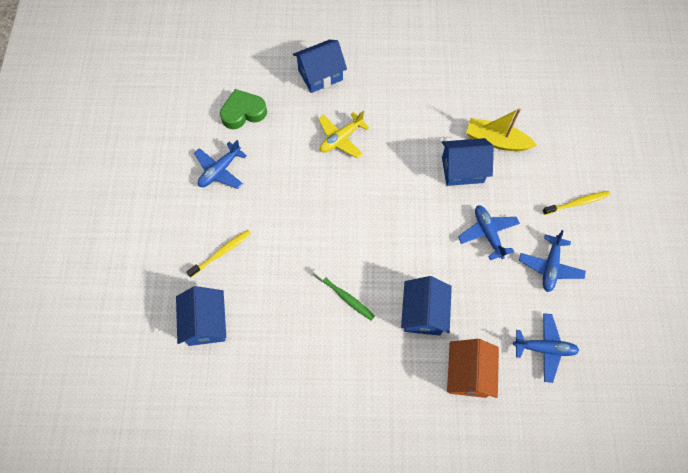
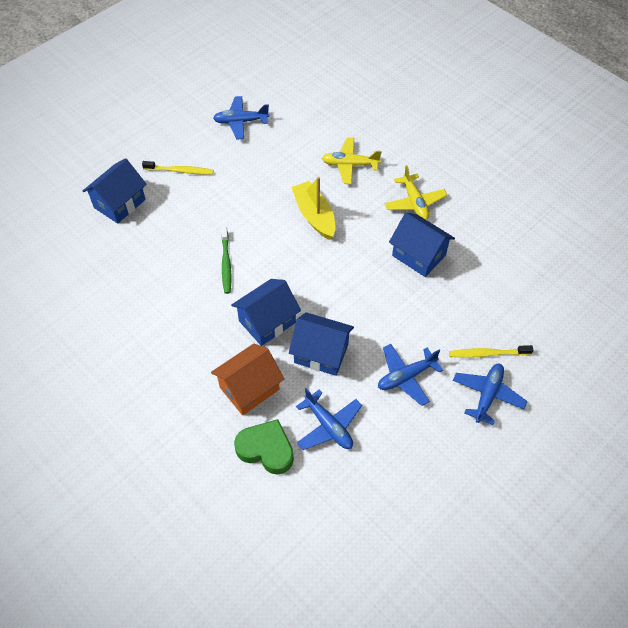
camera: 45 degrees right, 10 degrees down
(243, 112) = (300, 98): green heart -> green heart (266, 449)
(320, 75) = (386, 114): blue house -> blue house (321, 353)
(416, 131) = (414, 202): none -> yellow plane
(488, 233) = (384, 313): blue plane -> blue plane (487, 395)
(496, 141) = (473, 257): yellow boat -> yellow boat (314, 215)
(577, 203) = (488, 353): yellow toothbrush -> yellow toothbrush turned 150 degrees clockwise

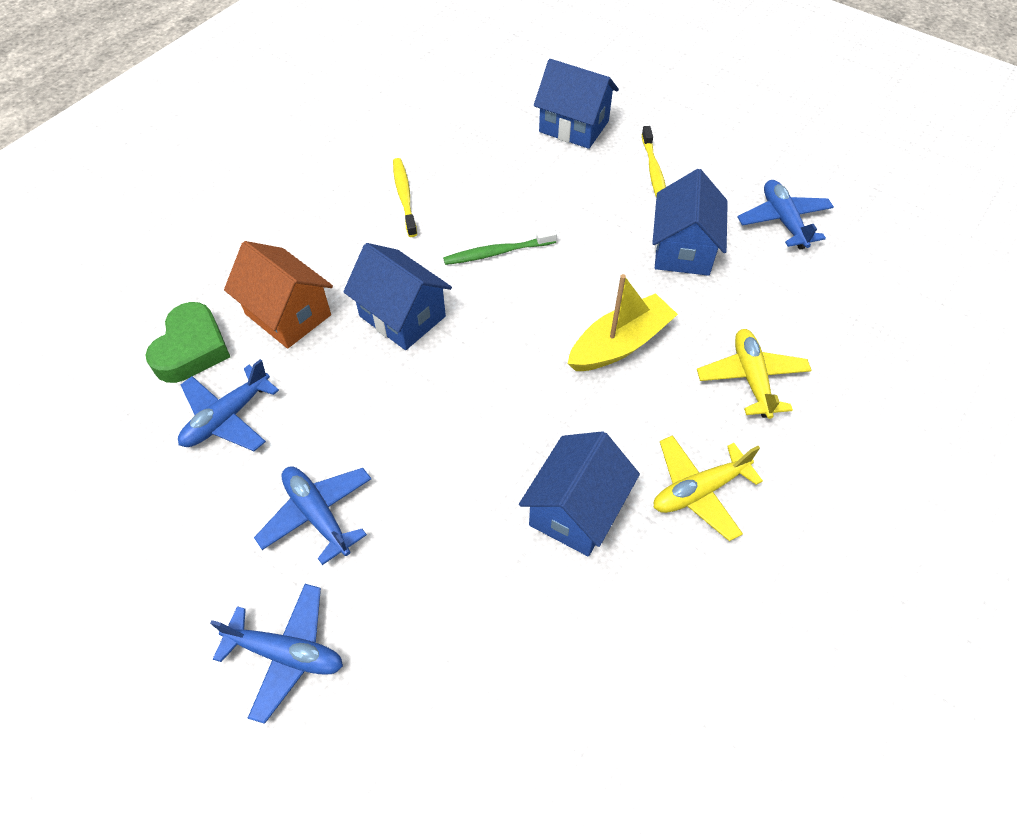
camera: 80 degrees right, 0 degrees up
(321, 353) = (353, 391): blue house -> blue house (683, 249)
(488, 353) = (375, 649): yellow toothbrush -> yellow toothbrush (404, 197)

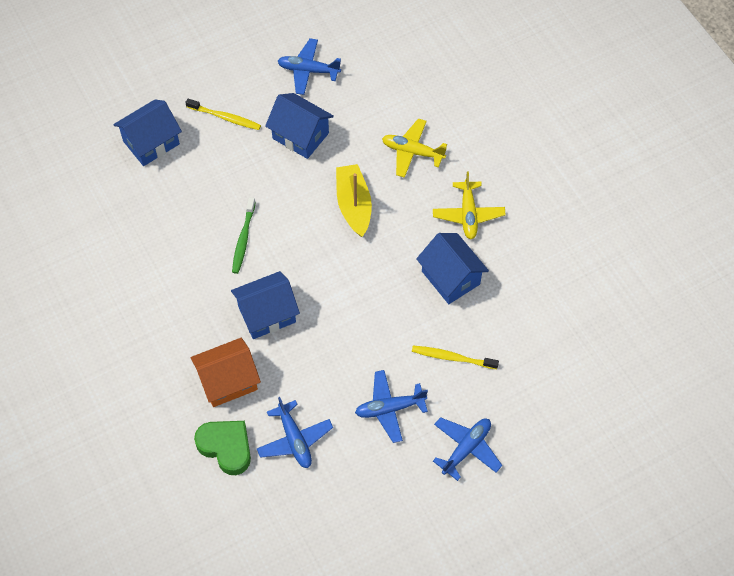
camera: 65 degrees left, 5 degrees up
(404, 197) = (158, 275): yellow toothbrush -> yellow toothbrush (452, 358)

